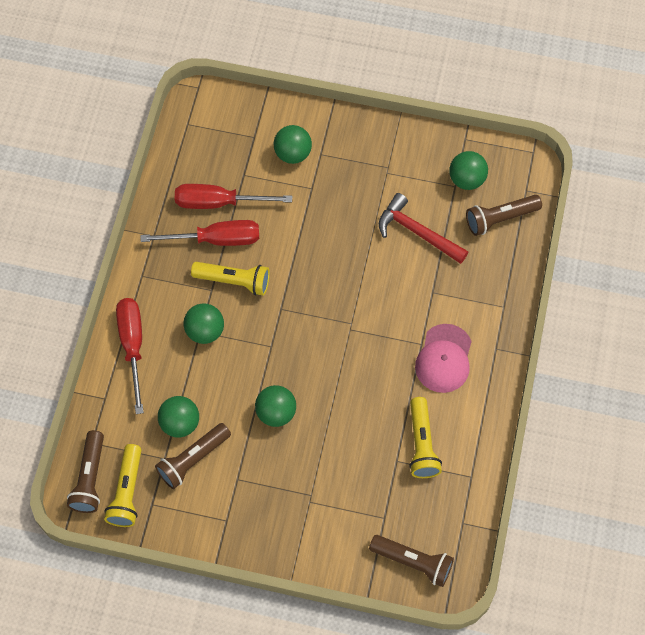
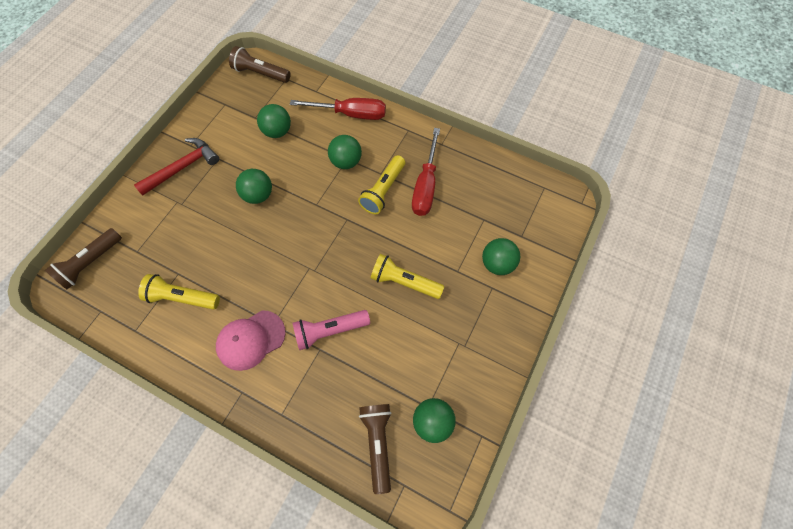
camera: 105 degrees right, 0 degrees up
(127, 492) = (240, 92): yellow flashlight -> yellow flashlight (404, 282)
(193, 459) = (246, 134): brown flashlight -> none
(219, 202) = (460, 195): red screwdriver -> none
(411, 288) = (330, 331): none -> pink flashlight
(417, 232) = (386, 353): red hammer -> red hammer (182, 167)
(444, 359) = (251, 340): pink cap -> pink cap turned 60 degrees counterclockwise

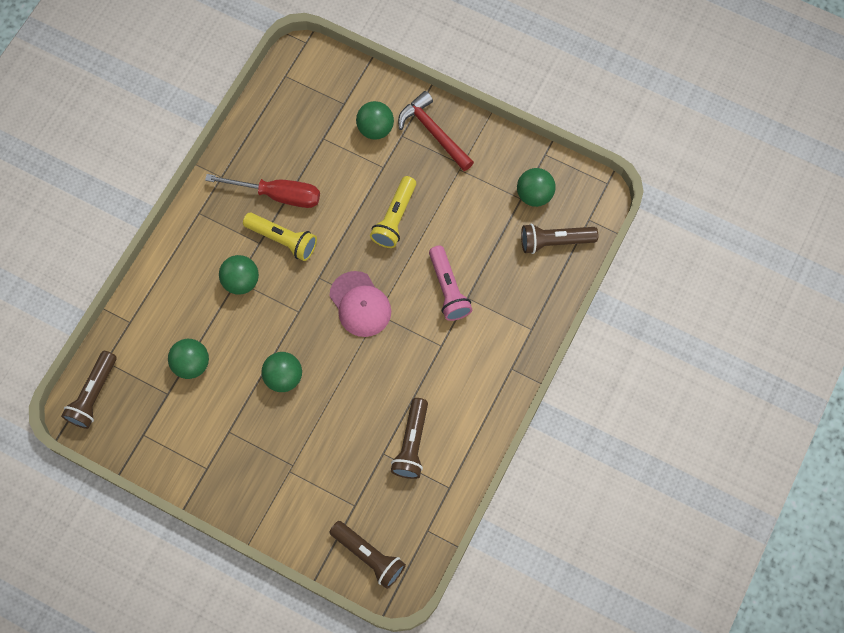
camera: 90 degrees left, 5 degrees up
(182, 167) = (240, 472): red hammer -> red hammer (433, 132)
(182, 298) = (412, 443): yellow flashlight -> brown flashlight
(251, 340) = (458, 366): pink cap -> pink cap (360, 304)
(350, 114) = (170, 279): red screwdriver -> none

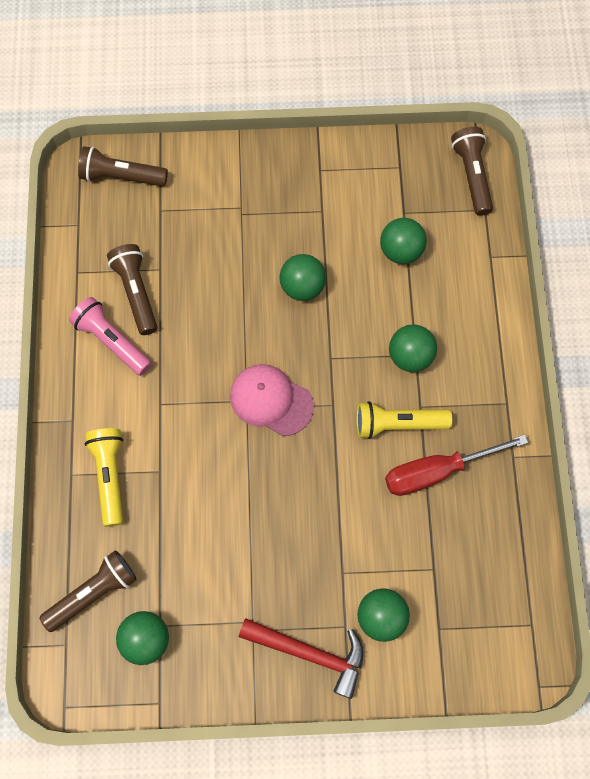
camera: 150 degrees right, 0 degrees up
(395, 218) = (291, 518): yellow flashlight -> yellow flashlight (110, 476)
(448, 289) = (186, 469): pink flashlight -> pink flashlight (112, 341)

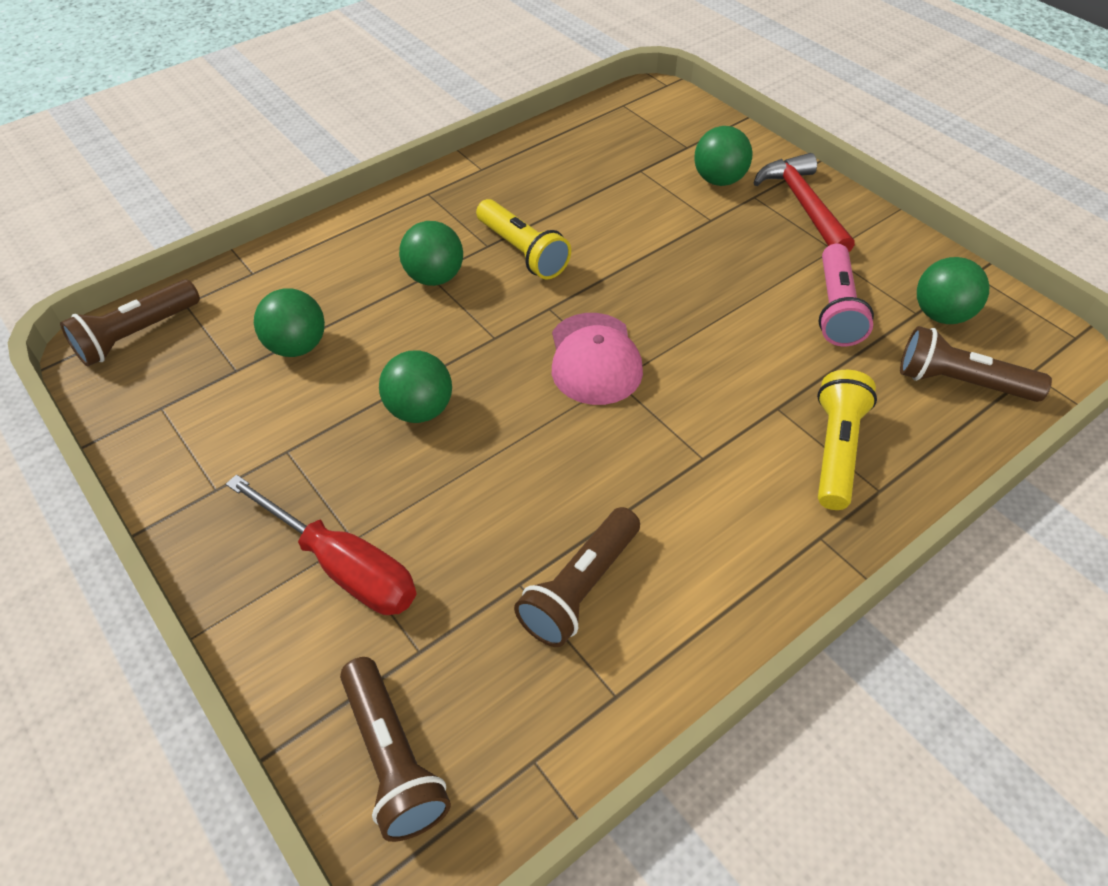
camera: 125 degrees left, 20 degrees down
(110, 476) = (836, 450): yellow flashlight -> yellow flashlight turned 150 degrees clockwise
(112, 341) = (676, 568): pink flashlight -> pink flashlight (836, 308)
(437, 471) = (545, 206): red screwdriver -> red screwdriver (343, 566)

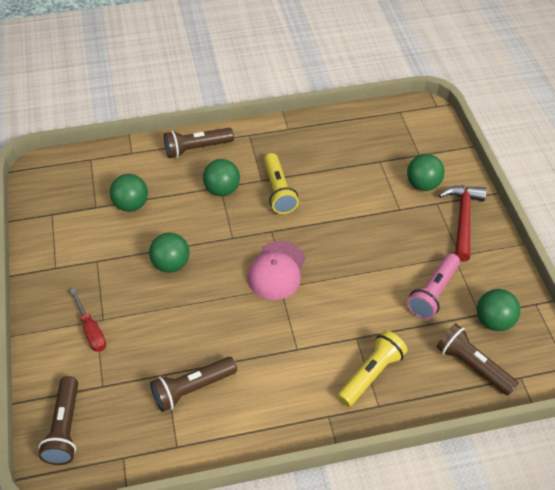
camera: 25 degrees right, 0 degrees up
(137, 335) = (59, 169): brown flashlight -> brown flashlight (196, 148)
(343, 566) = (91, 330): red screwdriver -> red screwdriver, size x0.64

